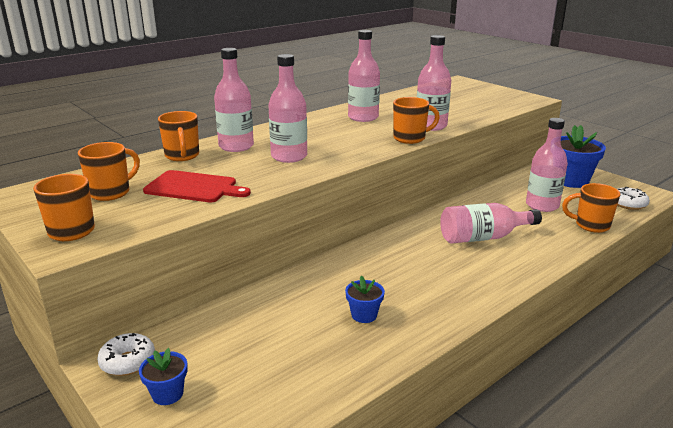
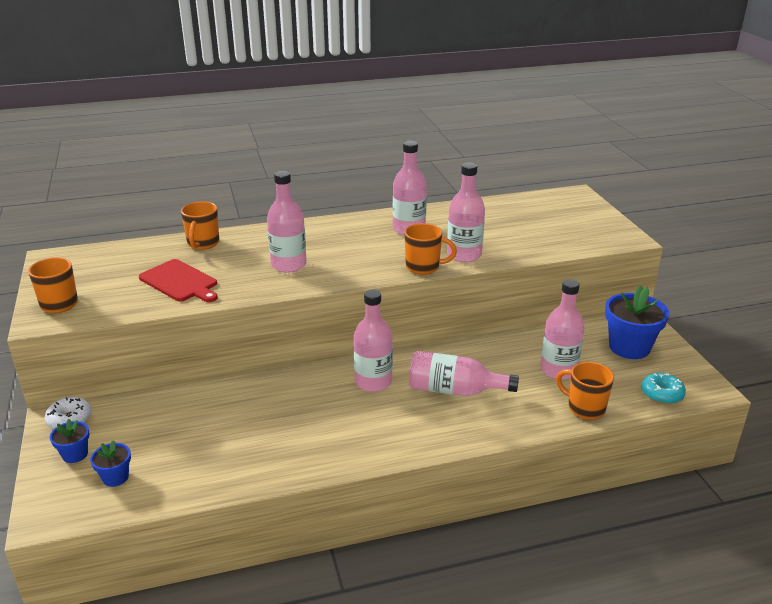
camera: 25 degrees right, 5 degrees up
(111, 192) = (116, 272): orange mug -> none
(236, 146) = (256, 242): pink bottle -> pink bottle (373, 382)
(364, 315) = (268, 436): blue flower pot -> blue flower pot (115, 477)
(628, 204) = (662, 394): white donut -> turquoise donut

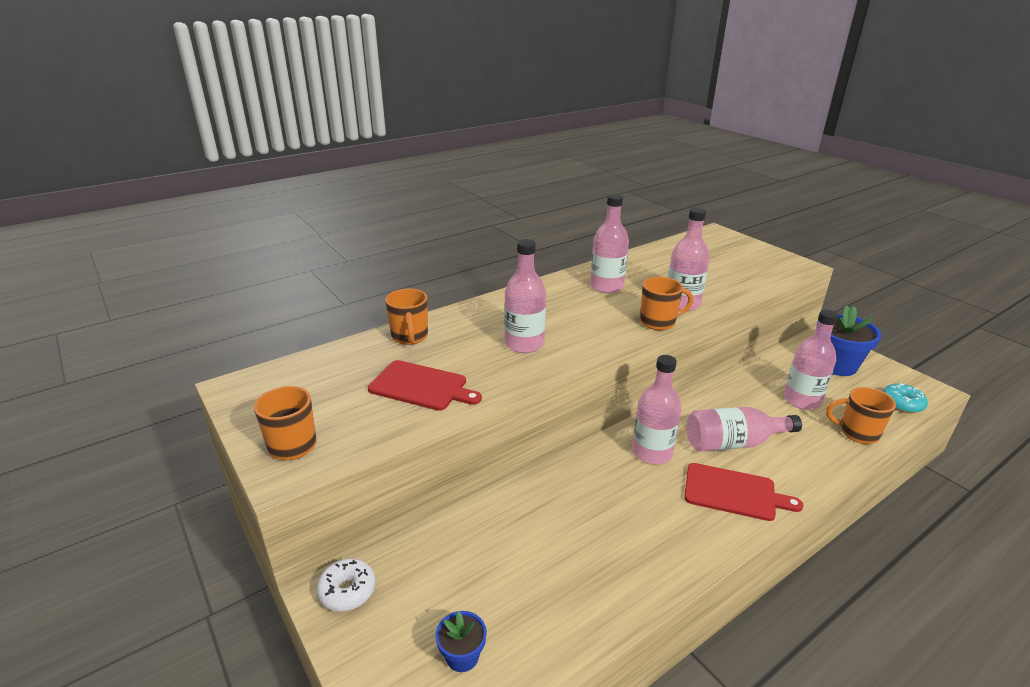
camera: 20 degrees left, 0 degrees up
(75, 454) = (387, 639): blue flower pot -> none
(416, 427) = (734, 493): none -> red cutting board

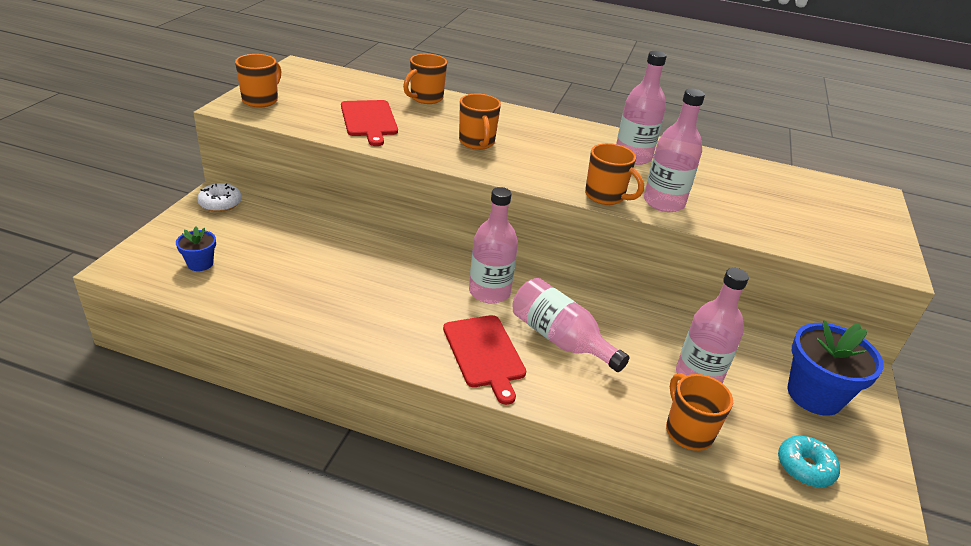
camera: 50 degrees right, 5 degrees up
(524, 344) = (477, 143): pink bottle -> orange mug

